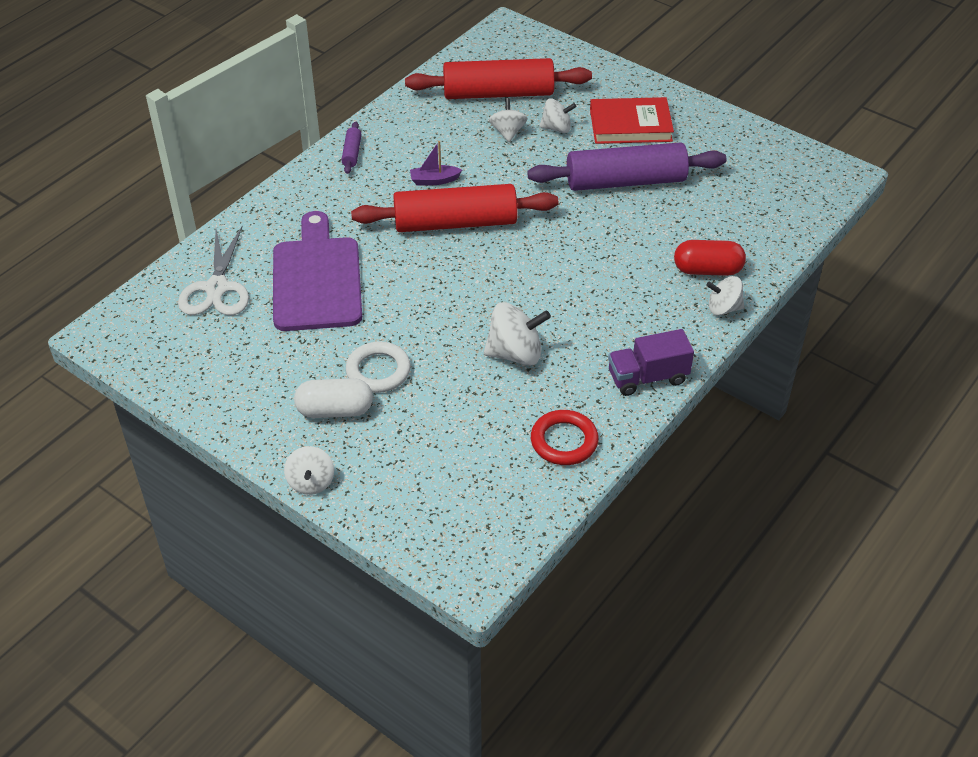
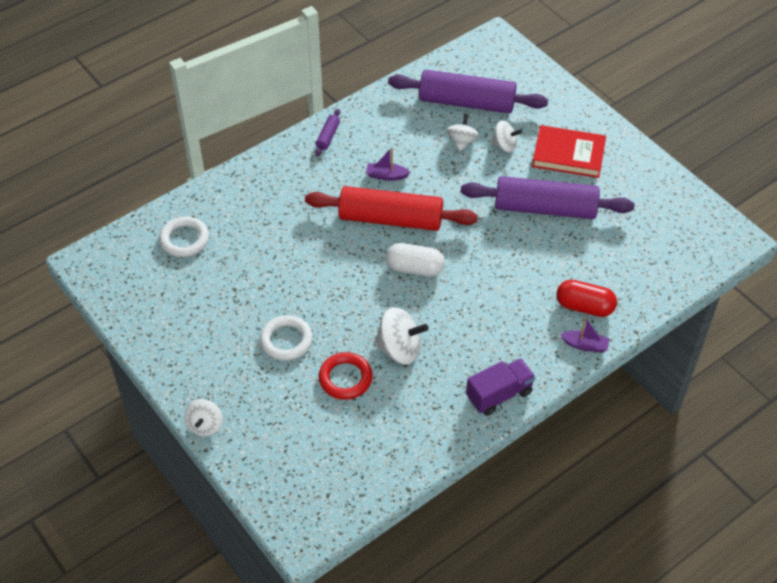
camera: 15 degrees right, 5 degrees up
(217, 288) = (184, 239): white scissors -> white ring
(317, 279) = (264, 247): purple cutting board -> none
(335, 410) = (242, 368): white capsule -> white capsule (415, 268)
(498, 93) = (466, 102): red rolling pin -> purple rolling pin
(564, 441) = (412, 436): red ring -> red ring (345, 378)
(647, 377) = (499, 394): purple truck -> purple truck turned 150 degrees clockwise
(723, 308) = (585, 345): white spinning top -> purple boat

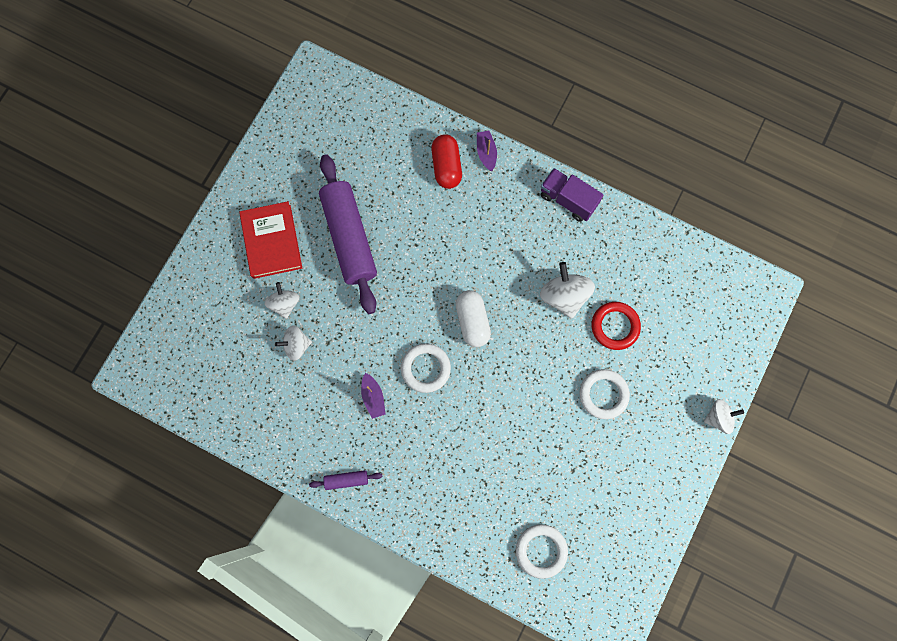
camera: 115 degrees left, 25 degrees up
(390, 219) = (425, 368): red rolling pin -> white ring
(466, 102) = (239, 363): purple rolling pin -> none

